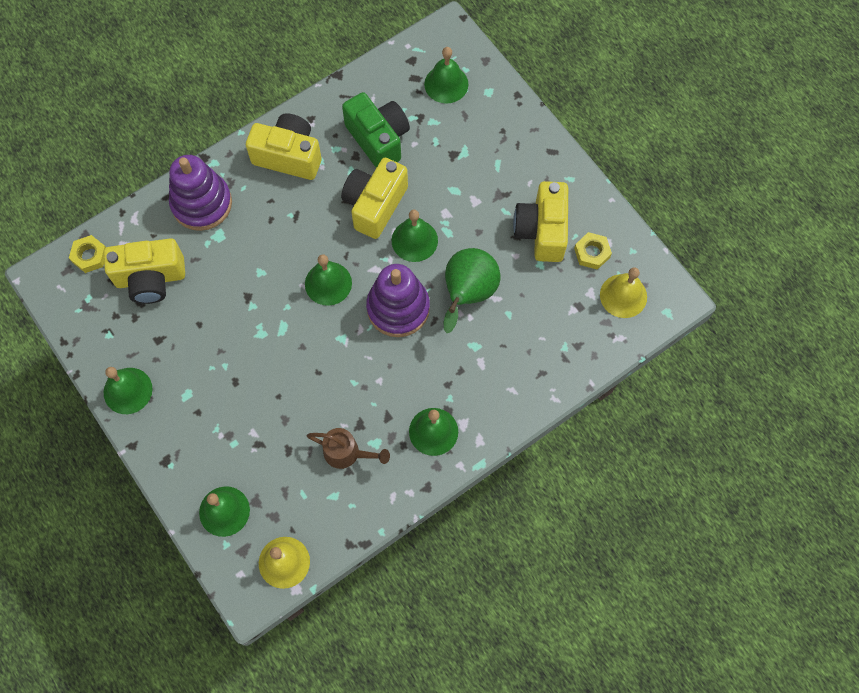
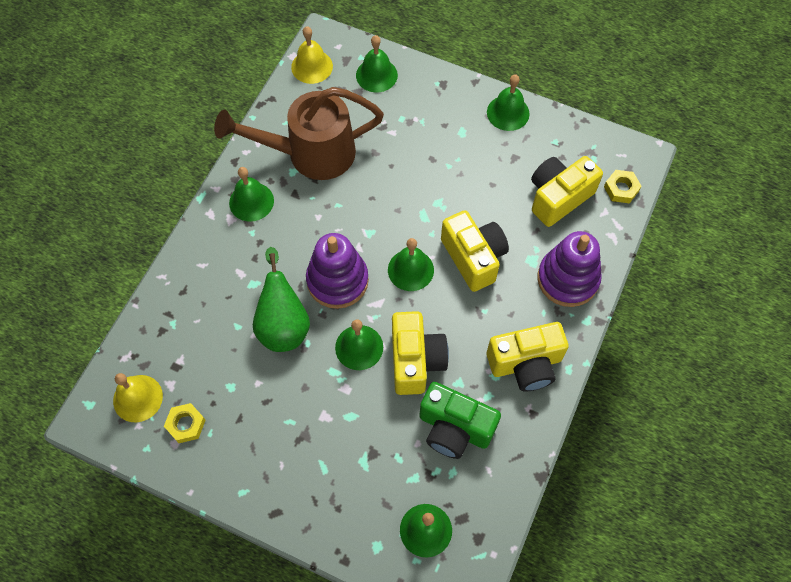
camera: 150 degrees right, 5 degrees down
(347, 453) = (311, 153): brown watering can -> brown watering can, size x2.11
(542, 231) = (244, 420): yellow camera -> yellow camera (473, 258)

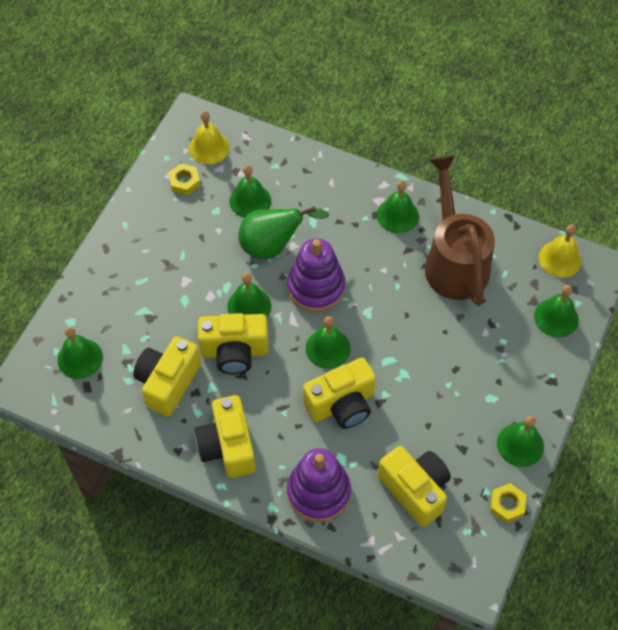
camera: 90 degrees right, 5 degrees down
(220, 349) = (250, 201): none -> green bell
(454, 428) = (168, 383): green camera -> yellow camera
(621, 189) = (429, 557): yellow nut -> yellow nut (507, 504)

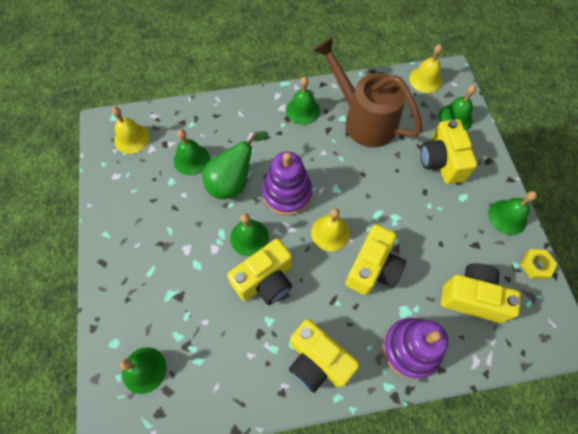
camera: 35 degrees left, 5 degrees up
(168, 383) = (232, 340): yellow camera -> yellow camera (441, 161)
(184, 182) = (130, 174): yellow nut -> none
(328, 348) = (330, 233): green bell -> yellow bell

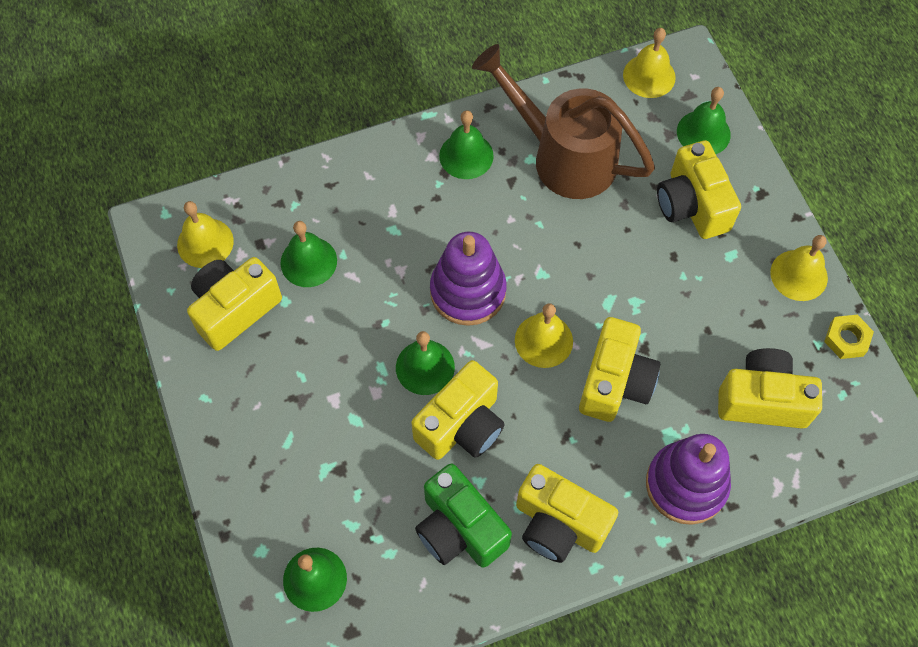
camera: 10 degrees left, 0 degrees up
(139, 181) = (235, 309): none -> yellow camera
(233, 182) = (382, 287): green pear -> none
(249, 352) = (459, 529): none -> green camera
(507, 217) = (799, 275): green bell -> yellow bell

